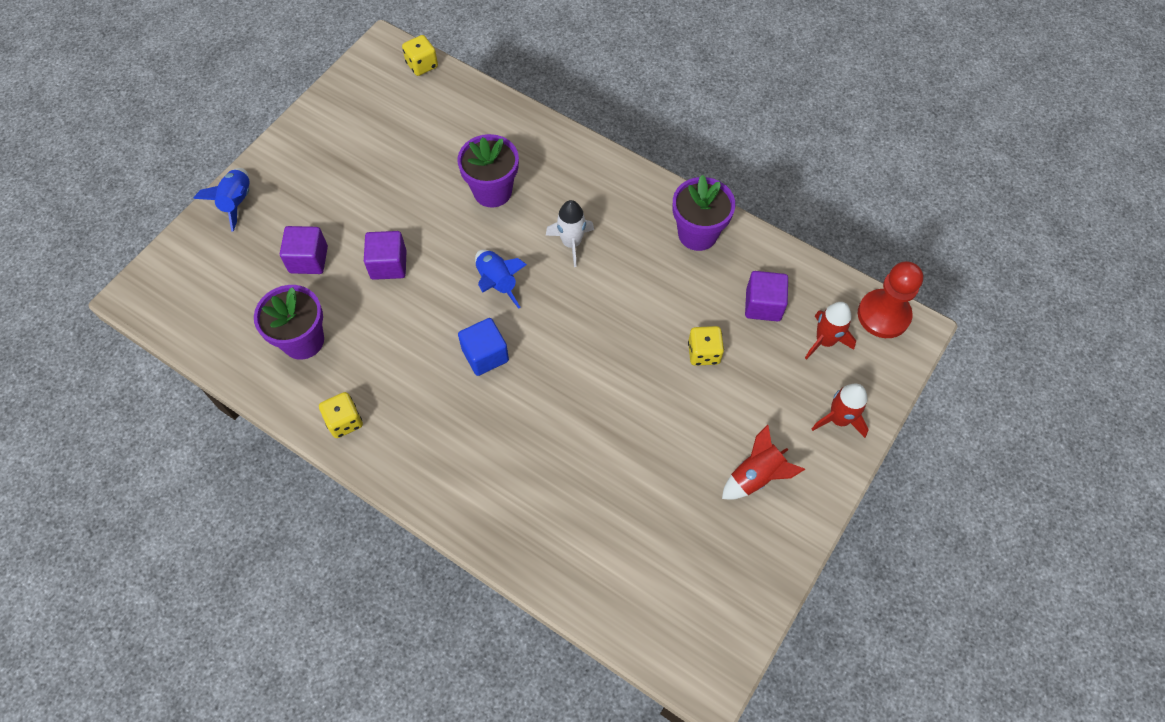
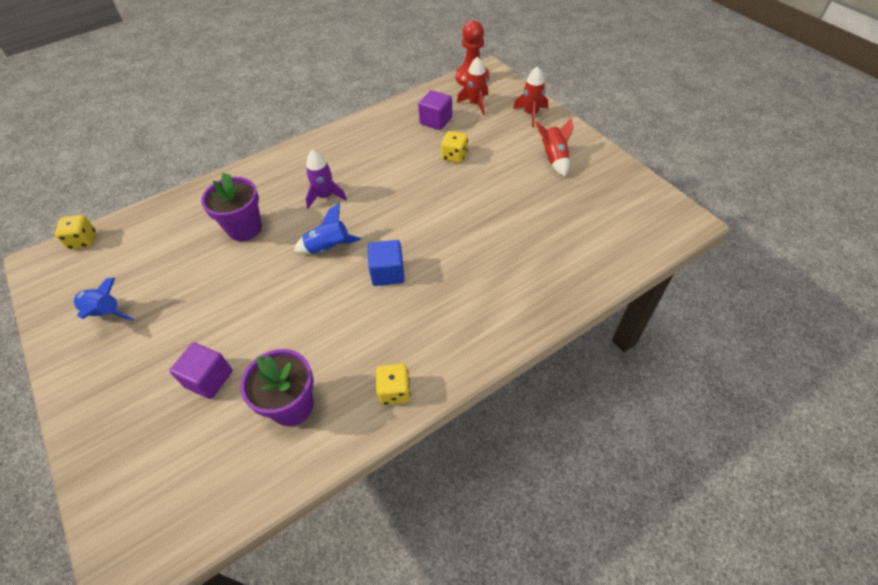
camera: 65 degrees left, 10 degrees down
(237, 202) = (93, 429): blue rocket -> blue rocket (105, 313)
(388, 264) = (260, 316): purple cube -> none
(571, 243) = (325, 196): white rocket -> purple rocket
(697, 234) = (364, 133): purple flower pot -> none

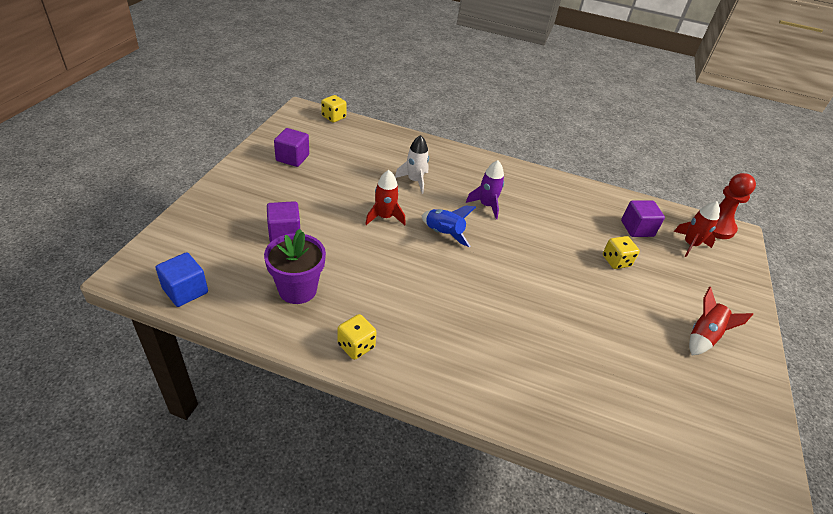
camera: 45 degrees right, 10 degrees down
(105, 313) = (292, 158): blue rocket -> purple cube
(245, 228) = (415, 181): purple flower pot -> white rocket
(388, 273) = (456, 281): blue cube -> blue cube (185, 291)
(531, 114) = (732, 290): red rocket -> red rocket (384, 217)

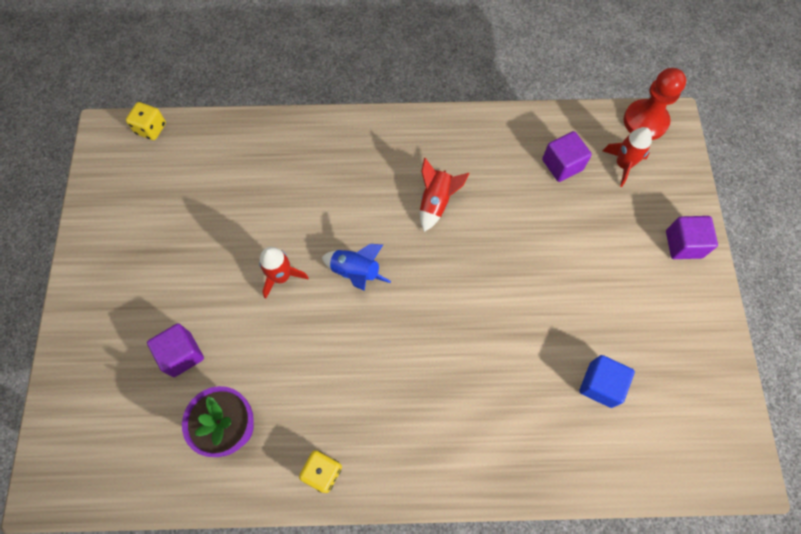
camera: 15 degrees left, 25 degrees up
(185, 291) = (116, 485): blue cube -> blue cube (600, 385)
(292, 158) = (134, 227): purple cube -> purple cube (683, 244)
(415, 181) = (293, 200): white rocket -> none
(486, 205) = (388, 204): purple rocket -> none
(616, 261) = (550, 228): yellow dice -> none
(703, 336) = (657, 297): red rocket -> red rocket (436, 202)

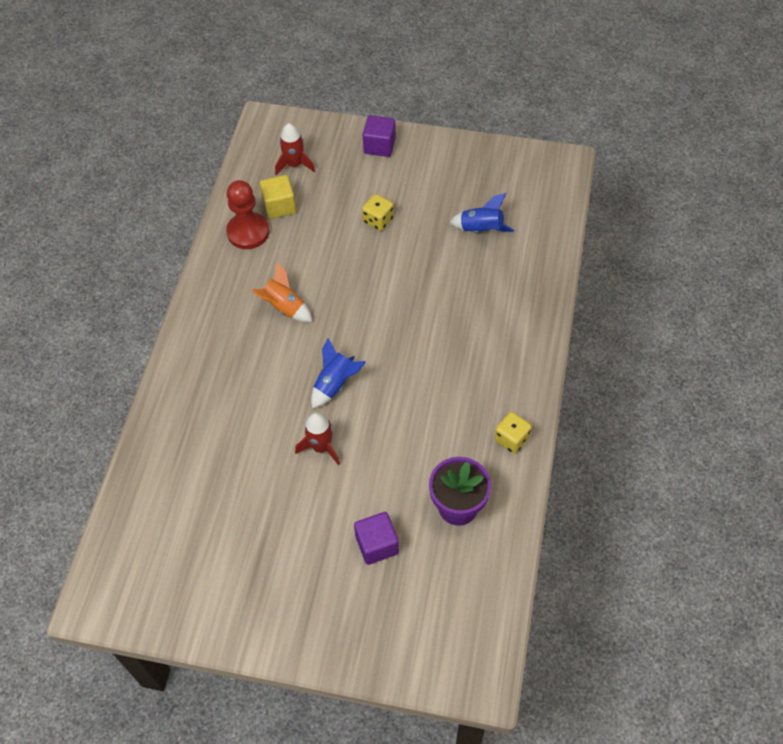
camera: 75 degrees left, 10 degrees down
(151, 128) = (105, 555): yellow dice -> yellow dice (378, 220)
(436, 202) = (284, 307): red rocket -> orange rocket
(562, 165) = (279, 206): purple cube -> yellow cube
(600, 385) = (481, 230): blue cube -> blue rocket
(645, 121) = (258, 138): red pawn -> red pawn (248, 232)

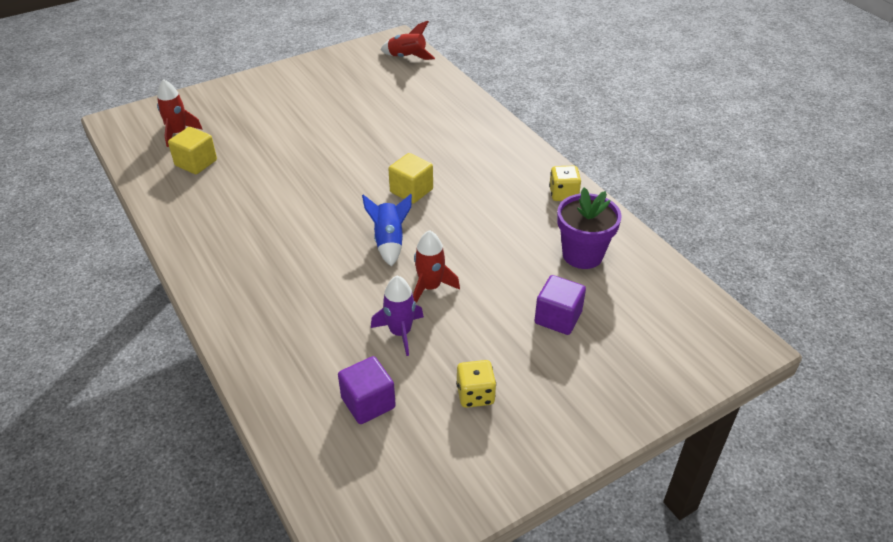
camera: 45 degrees left, 15 degrees down
(248, 232) = (186, 192): red pawn -> none
(264, 469) = (400, 332): none -> purple rocket
(284, 307) = (281, 220): orange rocket -> none
(378, 220) = (295, 130): yellow dice -> yellow dice (475, 394)
(379, 146) = (241, 91): purple cube -> purple cube (368, 403)
(400, 347) = (411, 191): none -> yellow cube
(481, 230) = (384, 98): blue rocket -> none
(550, 192) = (407, 57): none -> red rocket

